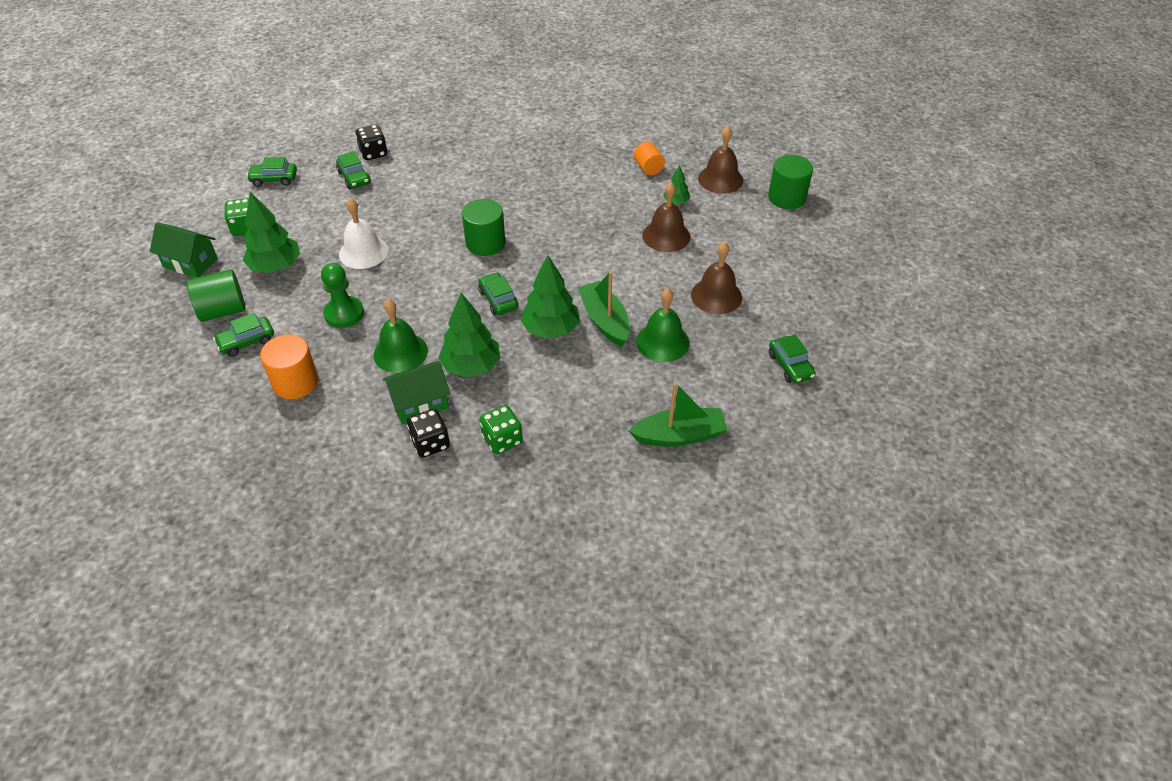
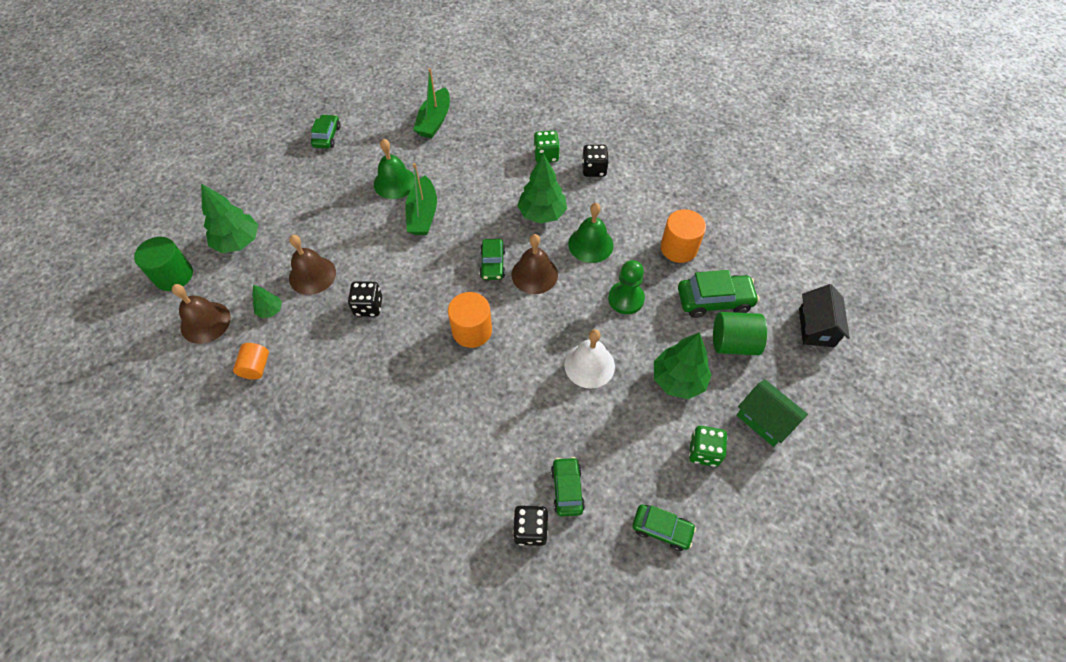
camera: 155 degrees left, 10 degrees up
(130, 352) = (816, 327): none -> black house
(246, 342) = (714, 300): green car -> green car, size x1.53
(420, 403) = (591, 199): green house -> none
(485, 243) = (472, 330): green cylinder -> orange cylinder
(551, 329) = (467, 222): green tree -> green tree (238, 242)
(593, 230) = (368, 306): none -> black dice
(679, 435) = (434, 121): green boat -> green boat turned 90 degrees counterclockwise
(716, 296) = (325, 204): brown bell -> brown bell (534, 274)

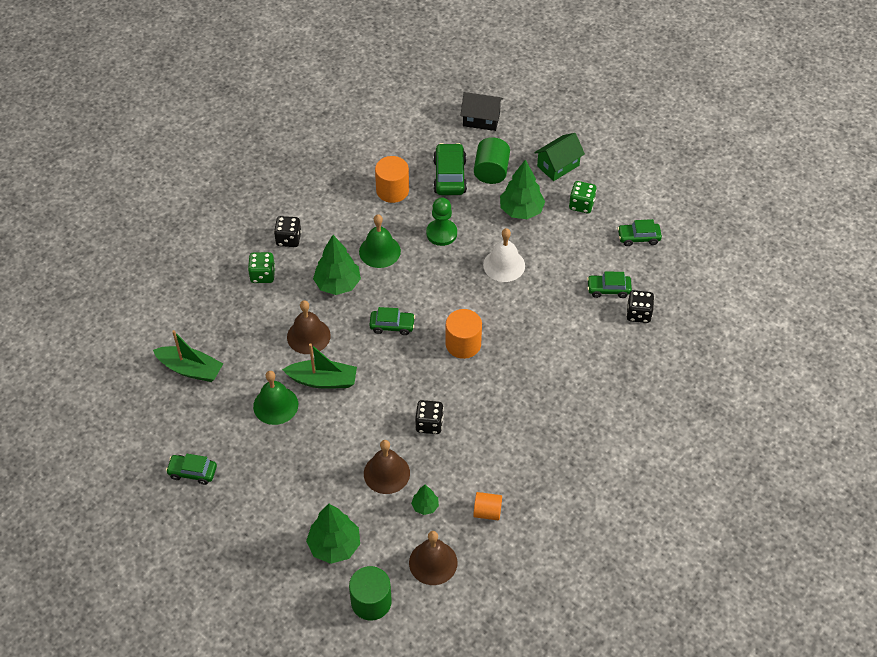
camera: 85 degrees left, 5 degrees down
(534, 274) = (408, 295): brown bell -> brown bell (308, 336)
(662, 529) = (638, 237): green car -> green car turned 120 degrees counterclockwise

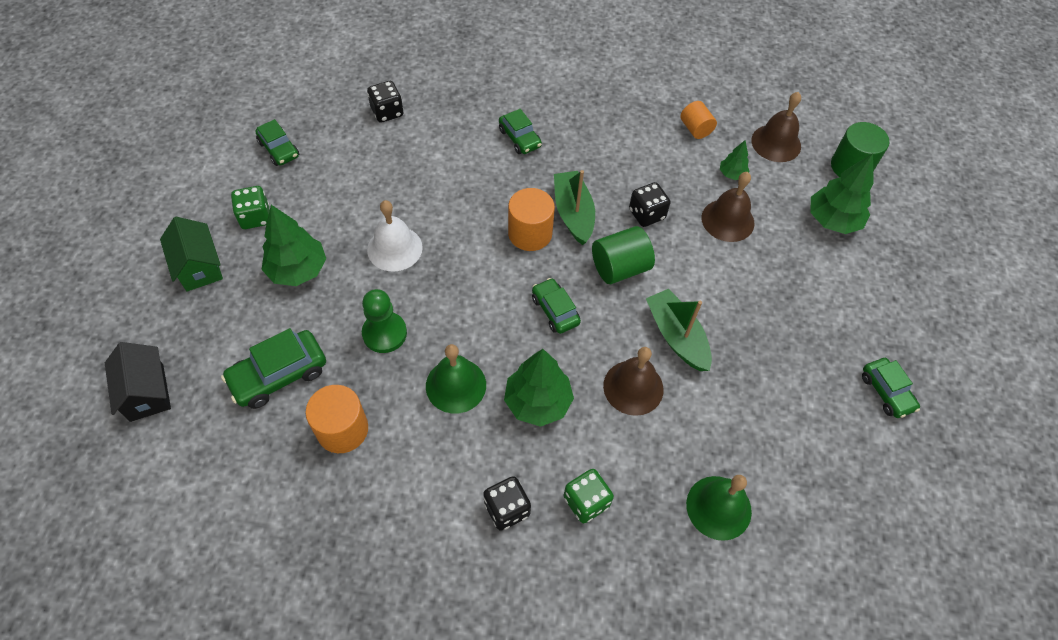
camera: 125 degrees left, 5 degrees up
(190, 369) = (780, 489): green boat -> green boat (573, 213)
(275, 405) = (744, 363): green bell -> green bell (718, 507)
(491, 171) = (245, 332): green cylinder -> green cylinder (620, 268)
(558, 166) = (199, 267): green house -> green house turned 45 degrees clockwise
(608, 289) = (370, 146): green car -> green car (520, 138)

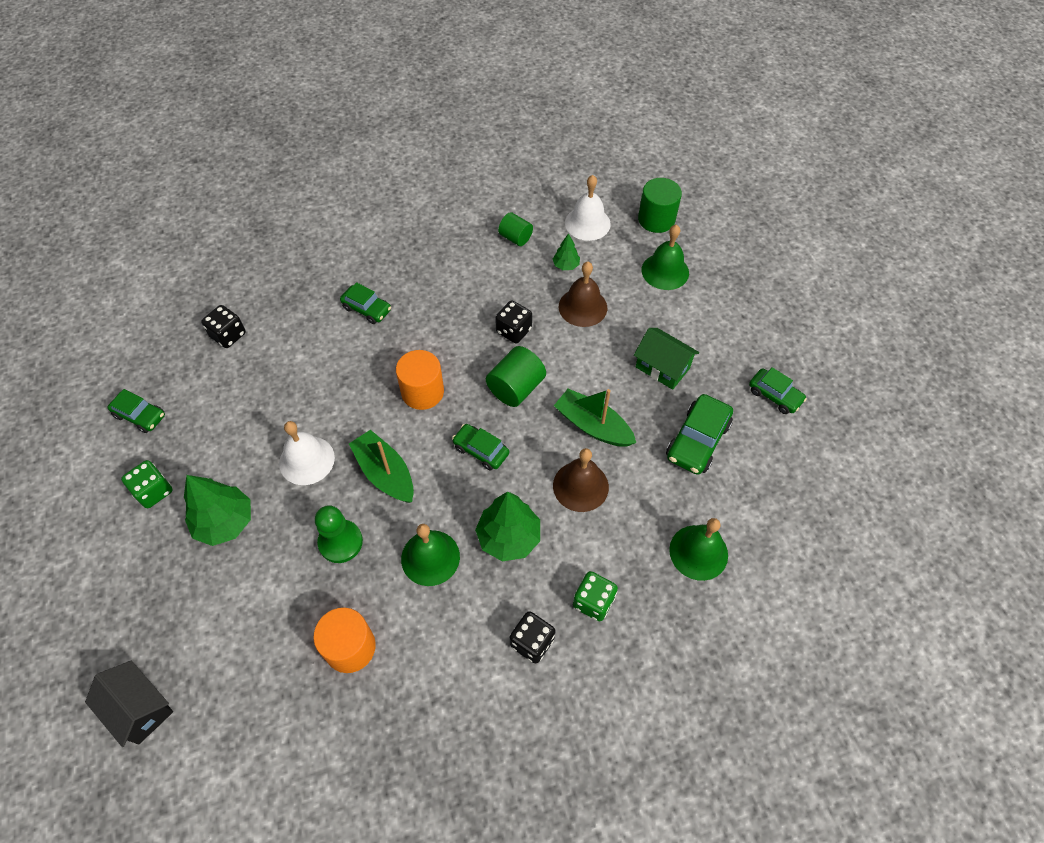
camera: 25 degrees left, 0 degrees up
(199, 267) = (123, 564): green house -> green house (662, 367)
(279, 375) = (262, 628): green car -> green car (697, 441)
(573, 213) = (451, 357): green boat -> green boat (385, 473)
(695, 129) = (515, 238): orange cylinder -> green cylinder
(776, 143) = (587, 223): brown bell -> white bell
(832, 220) = (665, 271): green tree -> green bell

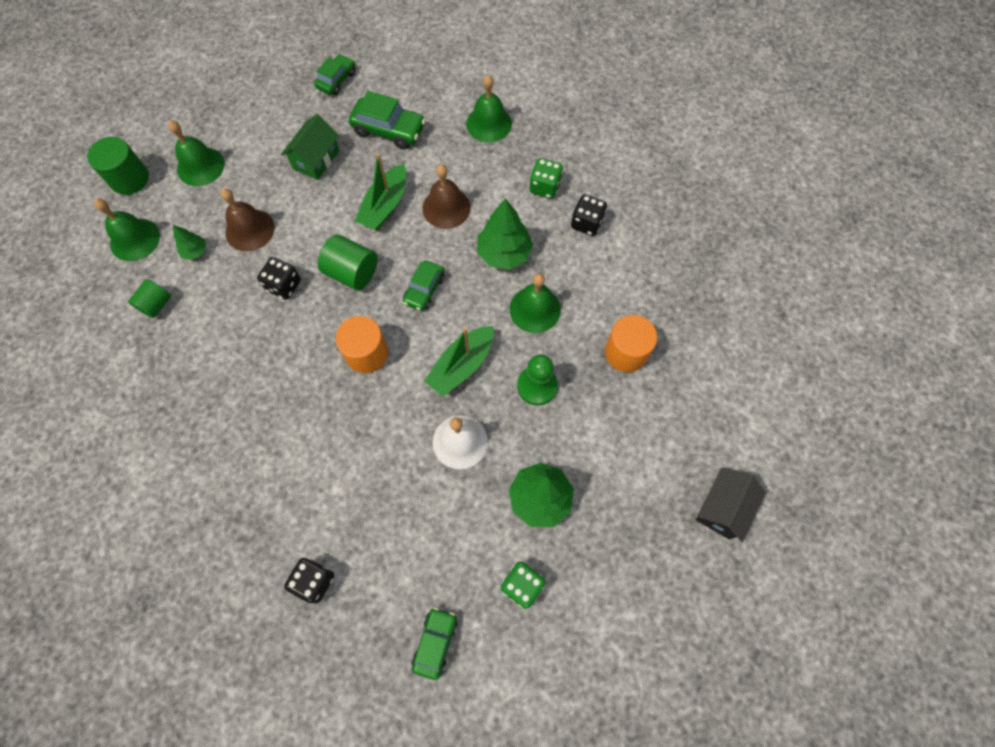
camera: 100 degrees left, 10 degrees up
(367, 309) = (265, 435): green car -> none
(587, 223) = (134, 239): white bell -> green bell

